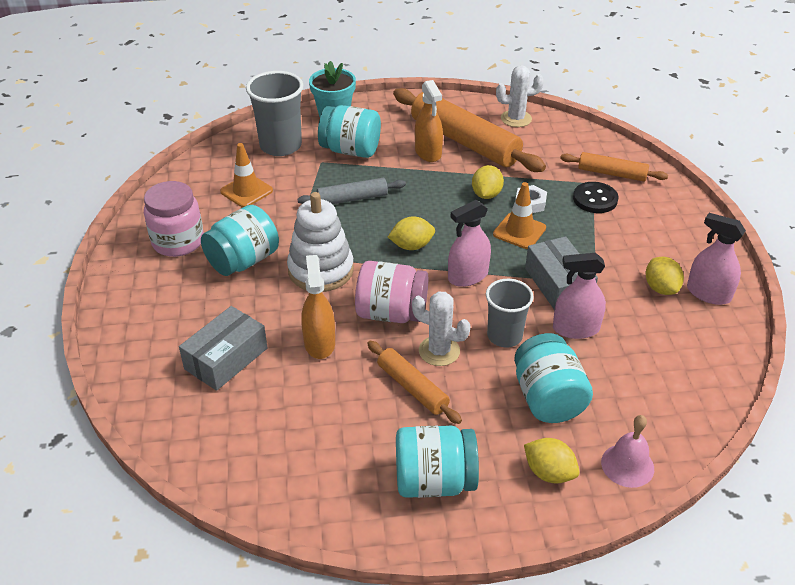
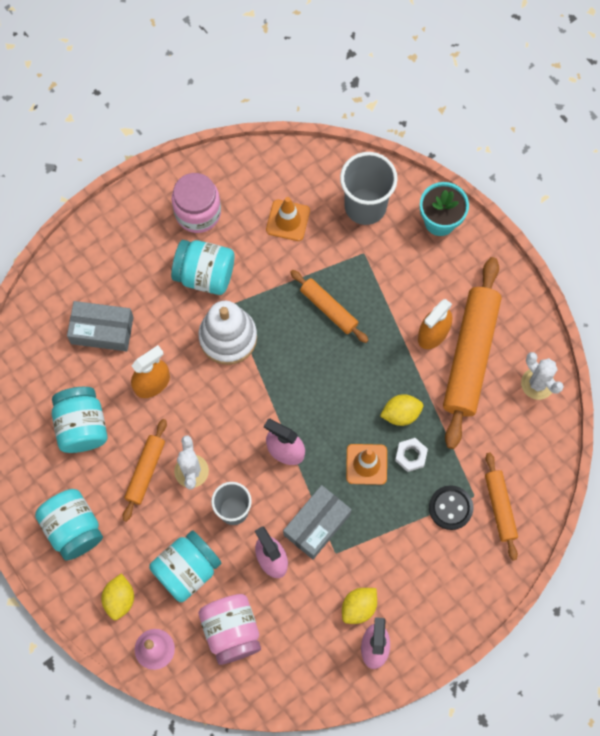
camera: 60 degrees right, 30 degrees up
(350, 150) = (395, 267): turquoise jar -> turquoise jar (82, 426)
(352, 198) = (329, 308): grey rolling pin -> orange rolling pin
(391, 313) = (211, 416): pink jar -> pink jar (231, 631)
(411, 246) = (296, 389): yellow lemon -> none

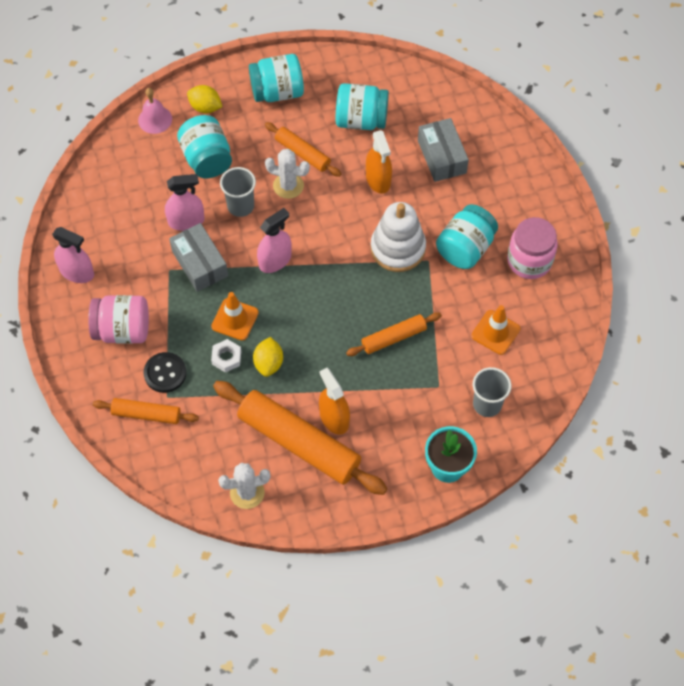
camera: 110 degrees right, 10 degrees down
(102, 330) = (442, 156): grey box -> grey box turned 45 degrees counterclockwise
(231, 631) = (142, 175): pink jar -> pink jar (123, 330)
(359, 607) = (115, 272): yellow lemon -> none
(365, 206) = (487, 404): grey cup -> grey cup, size x0.67

